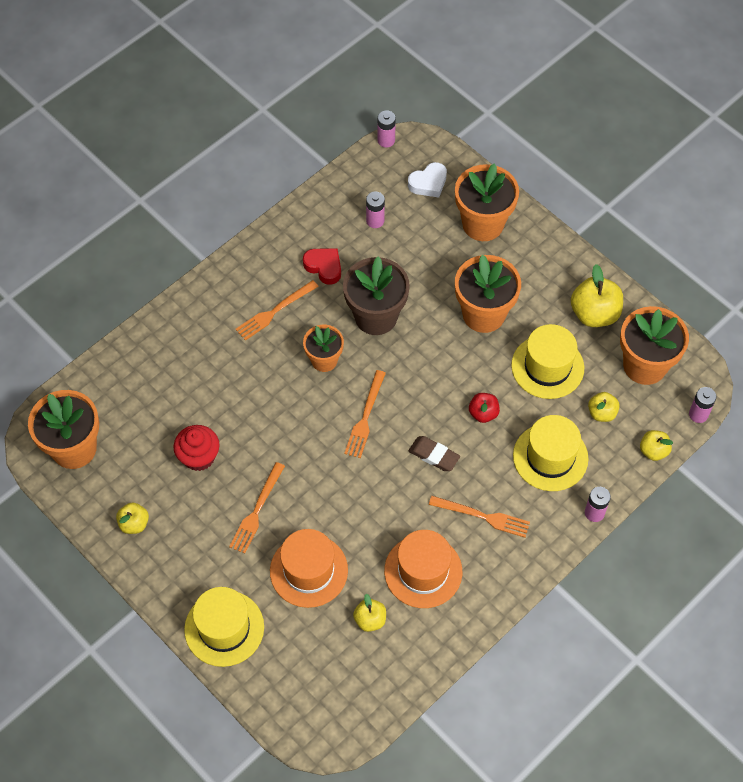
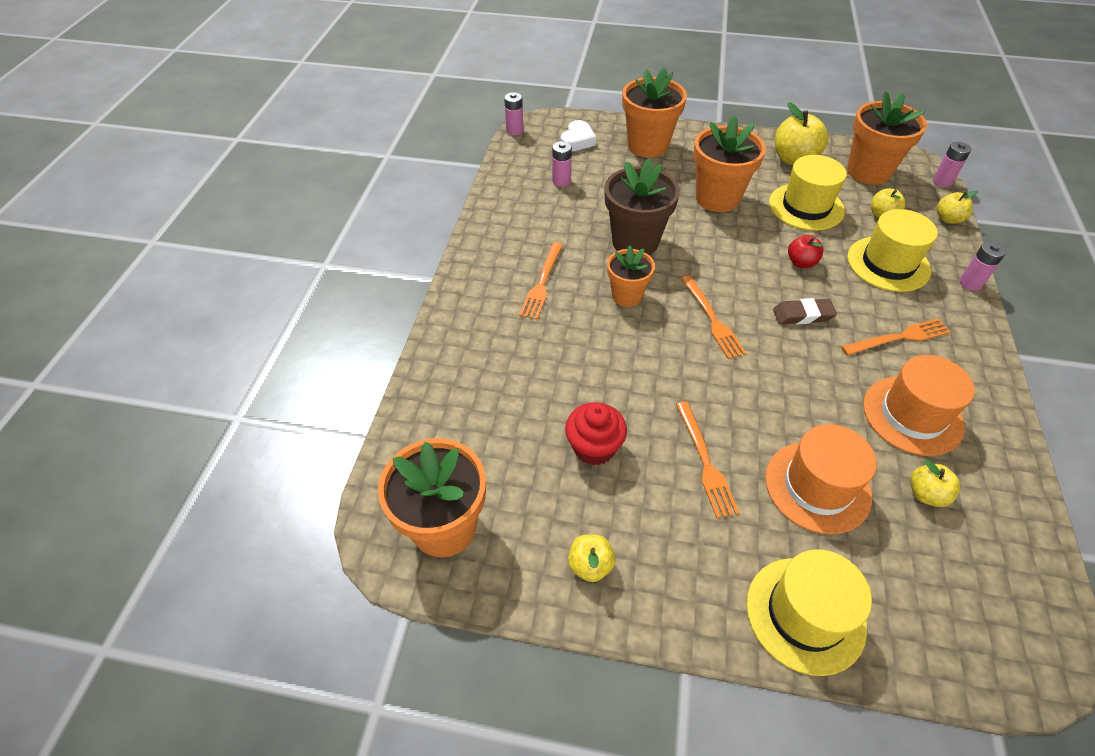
camera: 35 degrees left, 10 degrees down
(324, 267) = (552, 230): red heart -> none

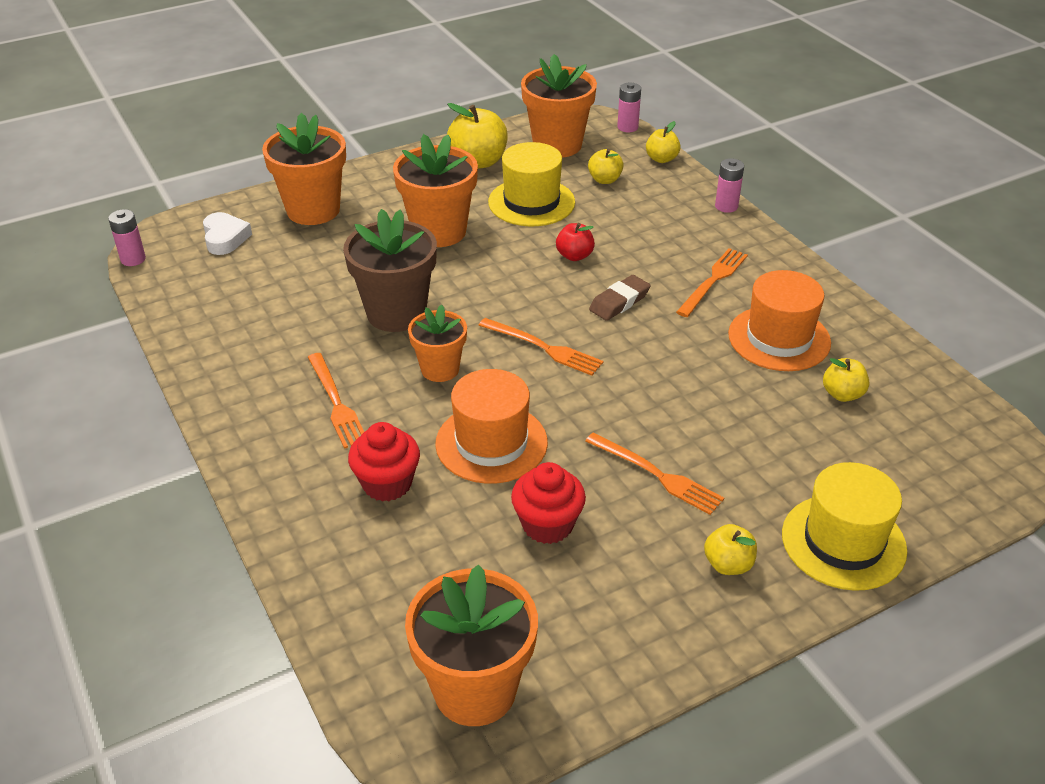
camera: 40 degrees left, 10 degrees down
(522, 354) = (387, 483): none -> red cupcake
(561, 181) = (250, 289): pink battery -> none
(590, 565) = (645, 625): yellow apple -> yellow apple (728, 564)
(817, 486) = (762, 438): orange hat -> orange hat (491, 443)
(888, 264) = (648, 221): yellow hat -> none

